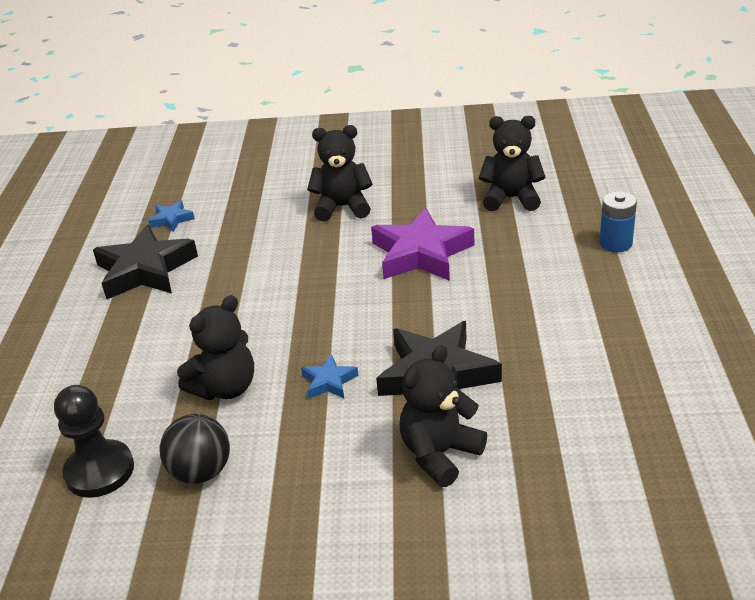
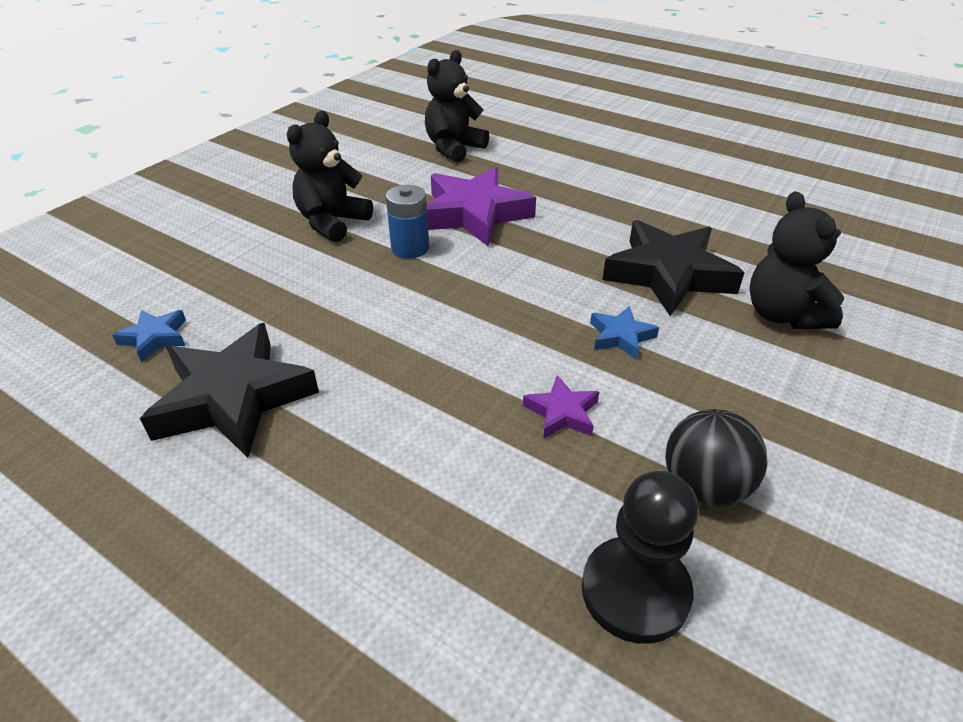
camera: 60 degrees left, 5 degrees up
(225, 388) = (562, 413): black teddy bear -> purple star
(615, 243) = (576, 139): blue battery -> blue battery (410, 248)

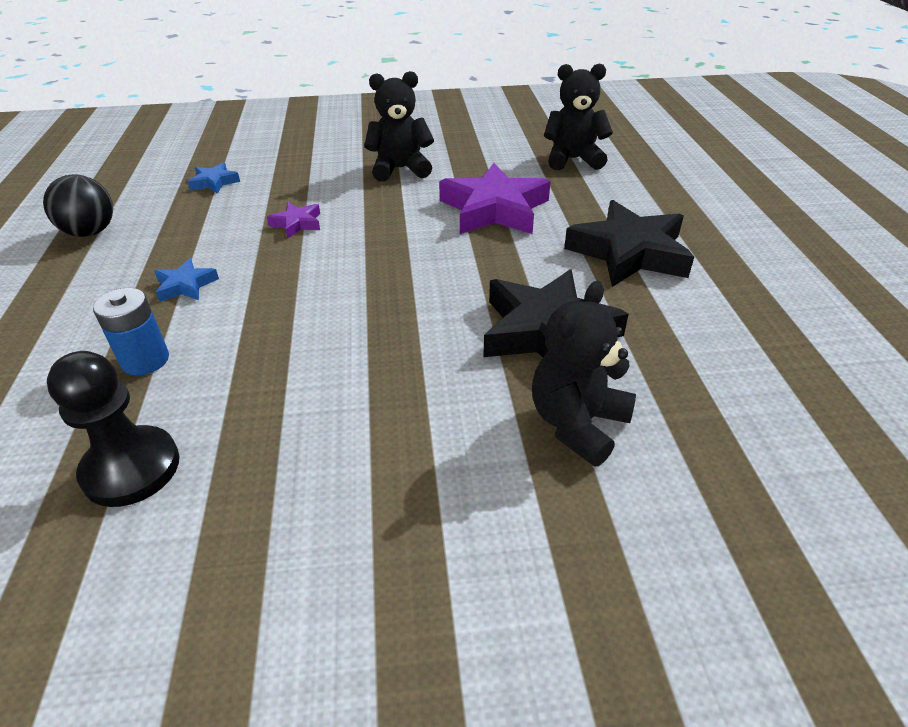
camera: 50 degrees right, 0 degrees up
(233, 398) = (186, 231): black star -> black star (629, 252)
(410, 248) = (411, 208): blue battery -> blue battery (145, 360)
(562, 413) = (293, 355): purple star -> purple star (297, 223)
(621, 336) = (421, 343): blue star -> blue star (186, 285)
(704, 487) = (272, 462): black ball -> black ball (90, 232)

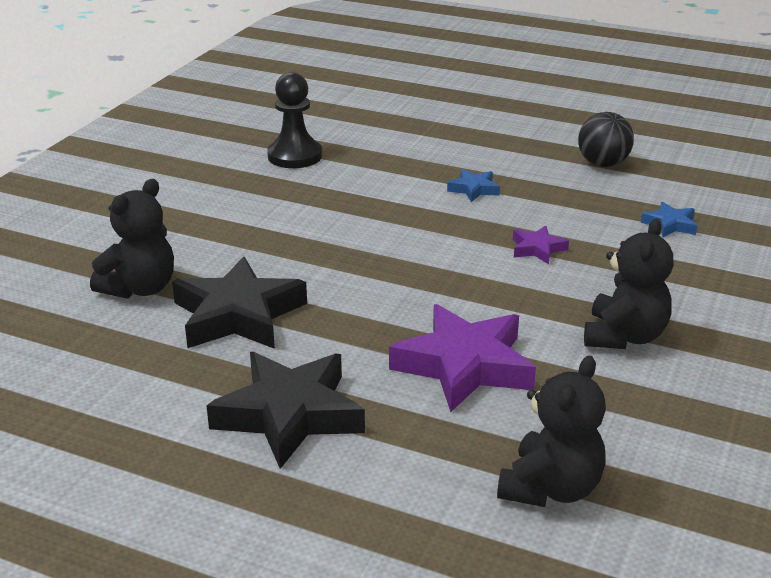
camera: 120 degrees right, 10 degrees down
(145, 360) = (391, 168): blue battery -> none
(577, 424) = (140, 288): black teddy bear -> black teddy bear turned 60 degrees clockwise

